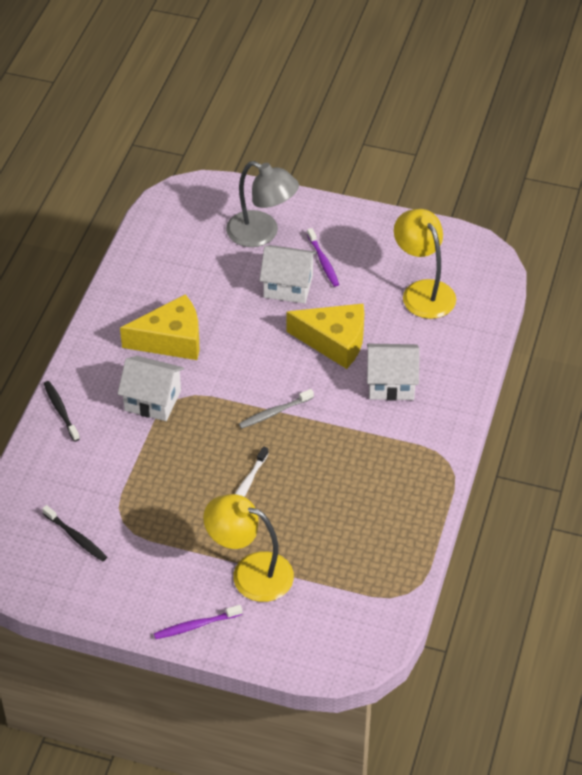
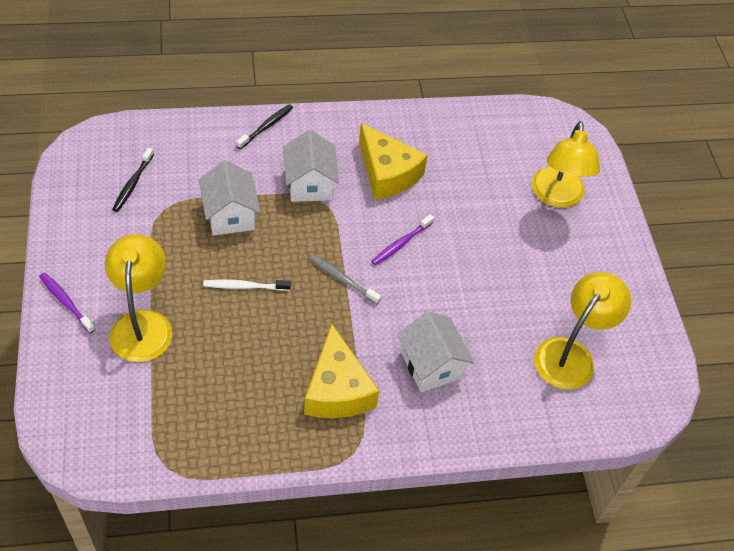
camera: 60 degrees right, 5 degrees up
(262, 234) = (557, 197): grey lamp -> yellow lamp
(288, 286) = (505, 238): white house -> white house (230, 215)
(323, 261) = (554, 256): purple toothbrush -> purple toothbrush (401, 243)
(334, 341) = (458, 298): yellow cheese -> yellow cheese (337, 389)

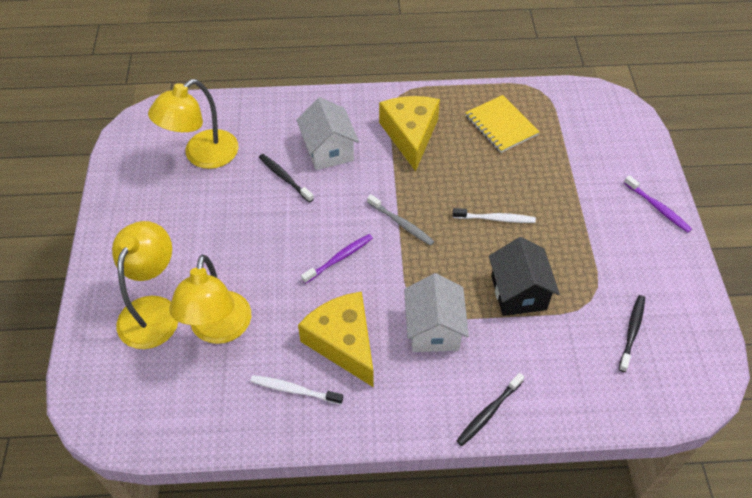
camera: 170 degrees left, 0 degrees up
(142, 324) = (583, 188): yellow lamp -> yellow lamp (218, 330)
(225, 407) = (501, 125): none -> yellow notebook
(230, 215) = (518, 292): white house -> black house
(421, 140) = (294, 390): none -> white toothbrush
(473, 329) = (285, 178): none -> black toothbrush

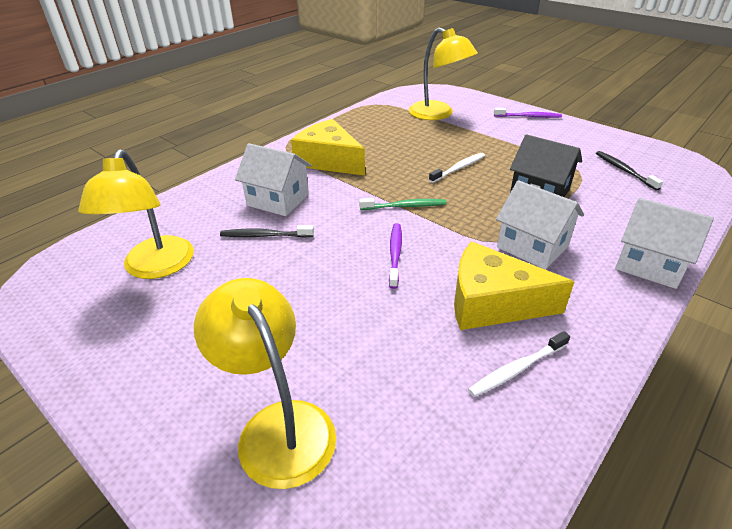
camera: 45 degrees left, 15 degrees down
(218, 330) = (375, 383): yellow lamp -> yellow lamp (438, 114)
(401, 223) = (404, 206): grey toothbrush -> green toothbrush
(489, 412) = (649, 264): black toothbrush -> white house
(501, 125) = (381, 128): yellow notebook -> none

